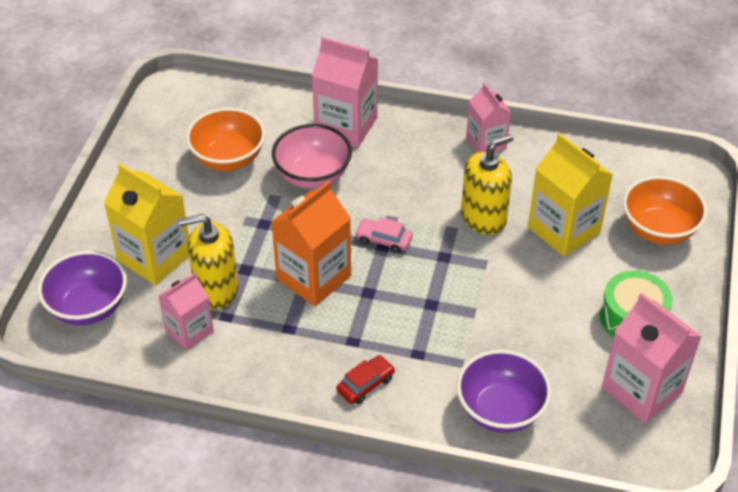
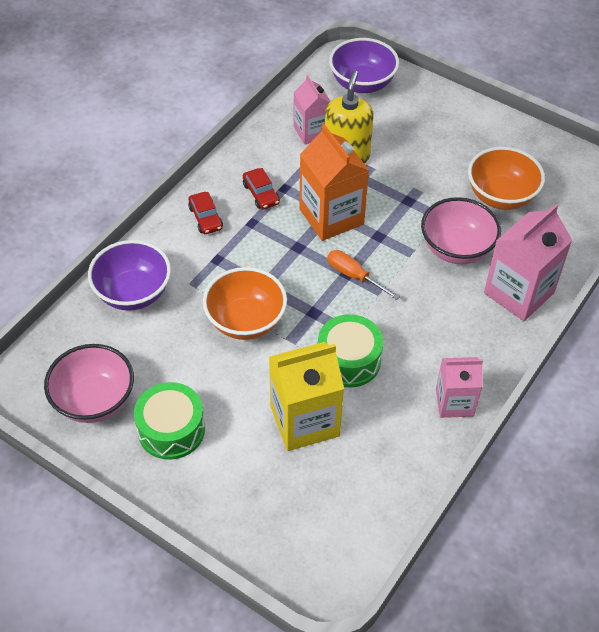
camera: 110 degrees right, 5 degrees up
(154, 257) = (398, 127): yellow carton -> none
(307, 347) = (261, 194): none -> red car
(384, 239) = (354, 276): pink car -> orange screwdriver
(483, 218) = (348, 360): yellow soap dispenser -> green drum
(642, 389) = (94, 400): pink carton -> pink bowl
(658, 229) = (267, 507): orange bowl -> orange bowl (246, 321)

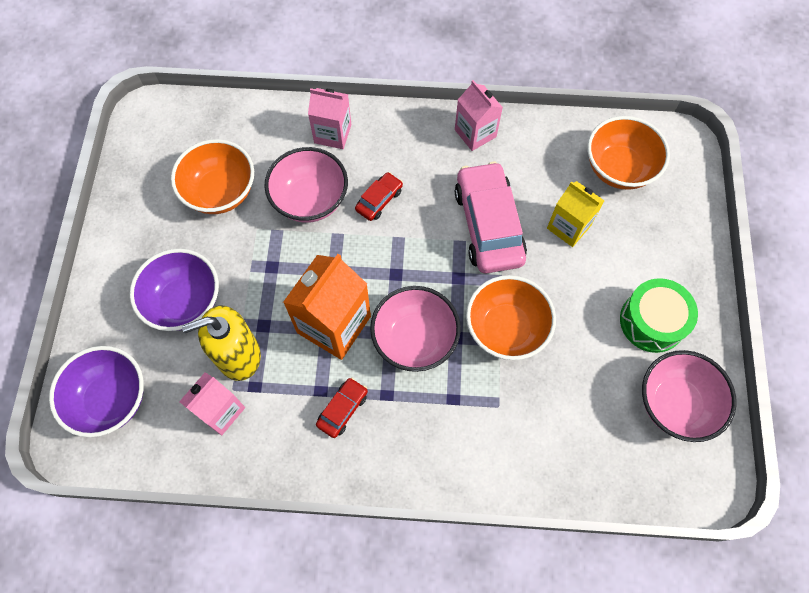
camera: 120 degrees left, 15 degrees up
(133, 293) = (545, 452): purple bowl -> purple bowl (184, 302)
(205, 218) = (408, 445): red car -> red car (379, 200)
(282, 259) = (414, 339): none -> pink bowl
(304, 421) = (568, 227): yellow carton -> yellow carton, size x0.63
(337, 503) = (618, 168): none -> orange bowl
(348, 360) = (488, 225): green drum -> pink car
(354, 276) = (395, 267): orange screwdriver -> none
(519, 293) = (332, 133): pink carton -> pink carton, size x0.63

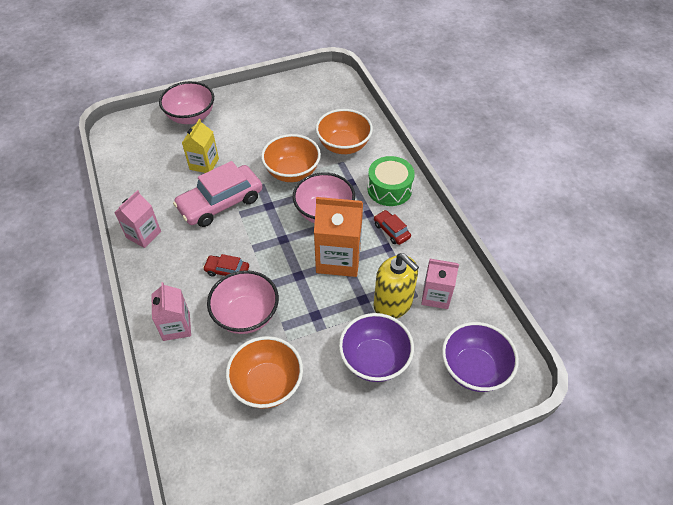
camera: 115 degrees left, 15 degrees down
(342, 409) = (391, 231): red car -> red car turned 45 degrees clockwise
(618, 168) = (147, 152): orange bowl -> orange bowl (343, 146)
(652, 321) = (253, 114): green drum -> green drum (389, 189)
(675, 404) = (298, 95): pink bowl -> pink bowl (191, 117)

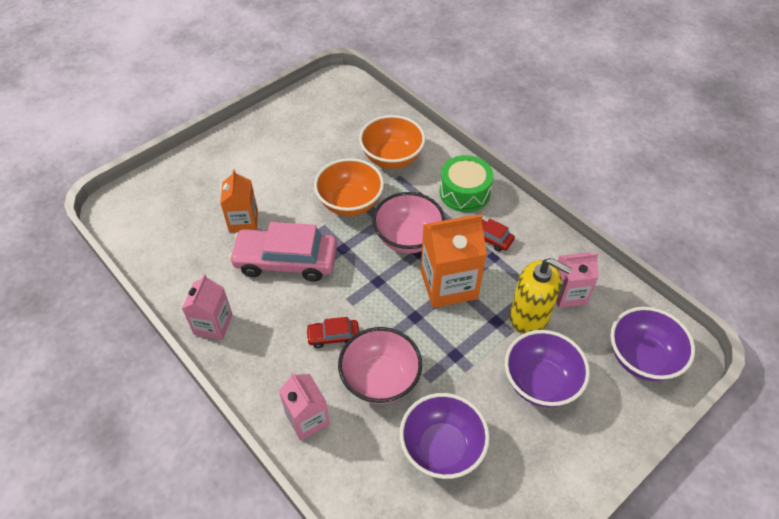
camera: 20 degrees left, 0 degrees up
(191, 117) = (199, 169): pink bowl -> none
(204, 164) = (243, 221): yellow carton -> orange carton
(220, 203) = (286, 261): pink car -> pink car turned 60 degrees clockwise
(267, 384) = (442, 448): orange bowl -> purple bowl

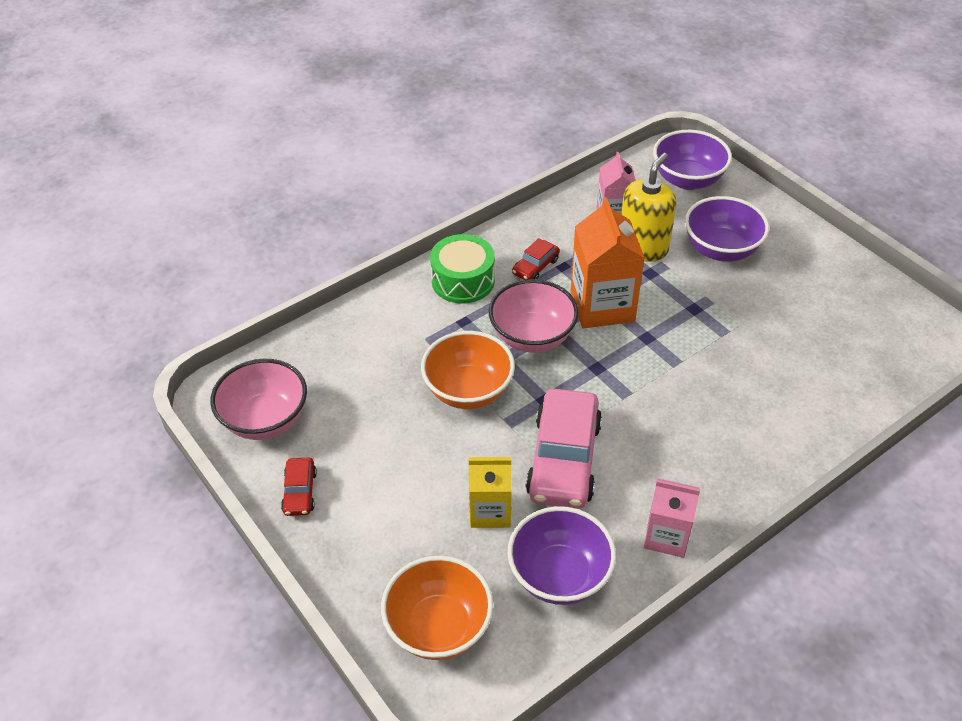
camera: 85 degrees left, 5 degrees down
(243, 221) = (490, 511): orange carton -> yellow carton
(307, 419) = (787, 435): pink carton -> none
(333, 336) = (677, 411): red car -> red car (299, 492)
(380, 379) = (730, 371): pink bowl -> pink bowl (265, 420)
(392, 158) = (391, 345): orange bowl -> orange bowl (439, 627)
(442, 448) = (803, 327): purple bowl -> purple bowl (559, 575)

